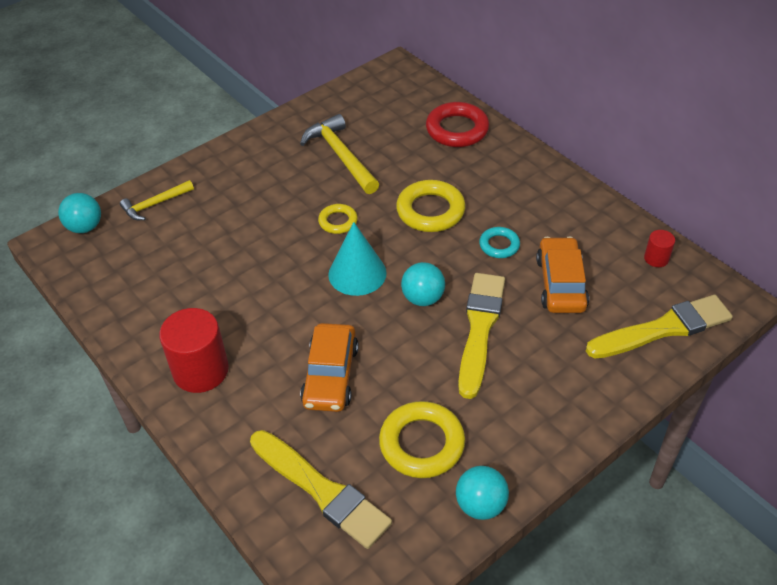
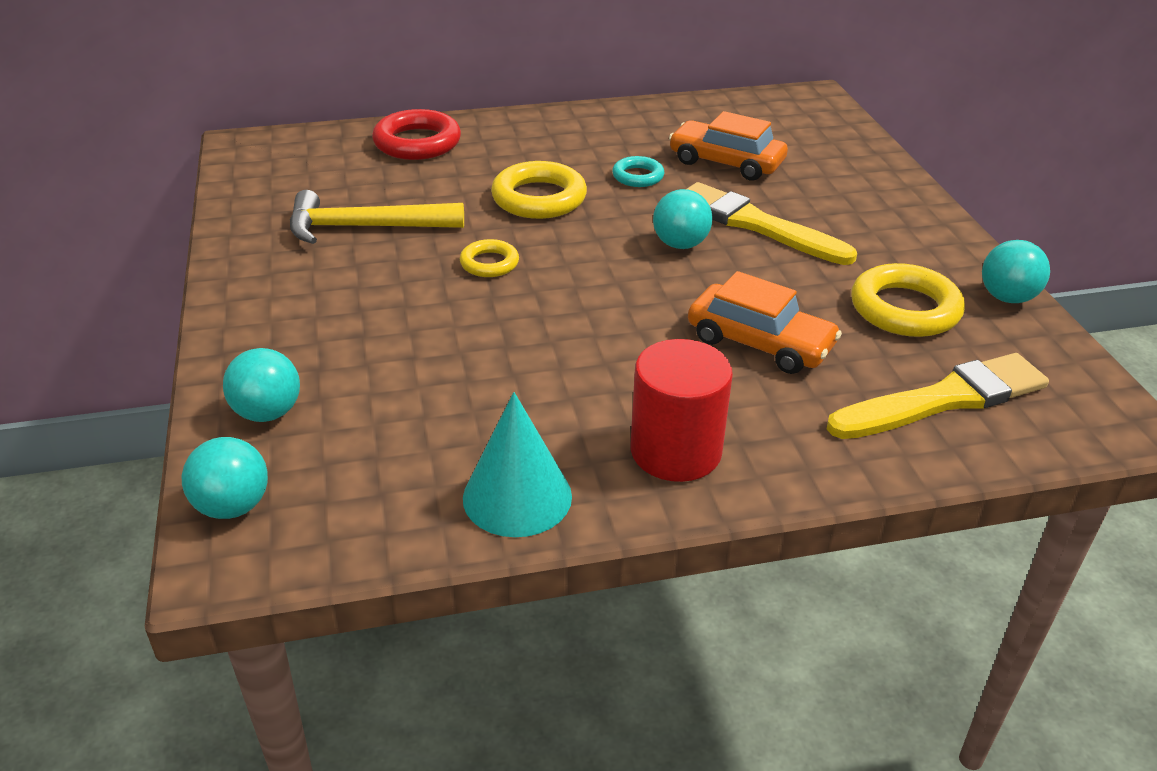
camera: 65 degrees left, 10 degrees down
(154, 204) = (268, 413): yellow hammer -> turquoise ball
(357, 273) = (598, 275): turquoise cone -> turquoise cone (517, 497)
(656, 258) = (732, 109): red cylinder -> none
(663, 328) = (827, 135): yellow brush -> none

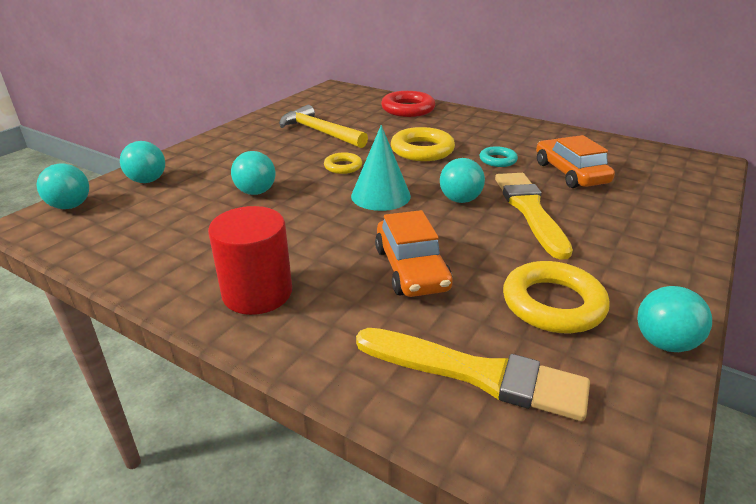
camera: 45 degrees right, 5 degrees down
(450, 349) = (256, 192): none -> turquoise ball
(517, 497) = (154, 266): turquoise cone -> turquoise cone (380, 196)

